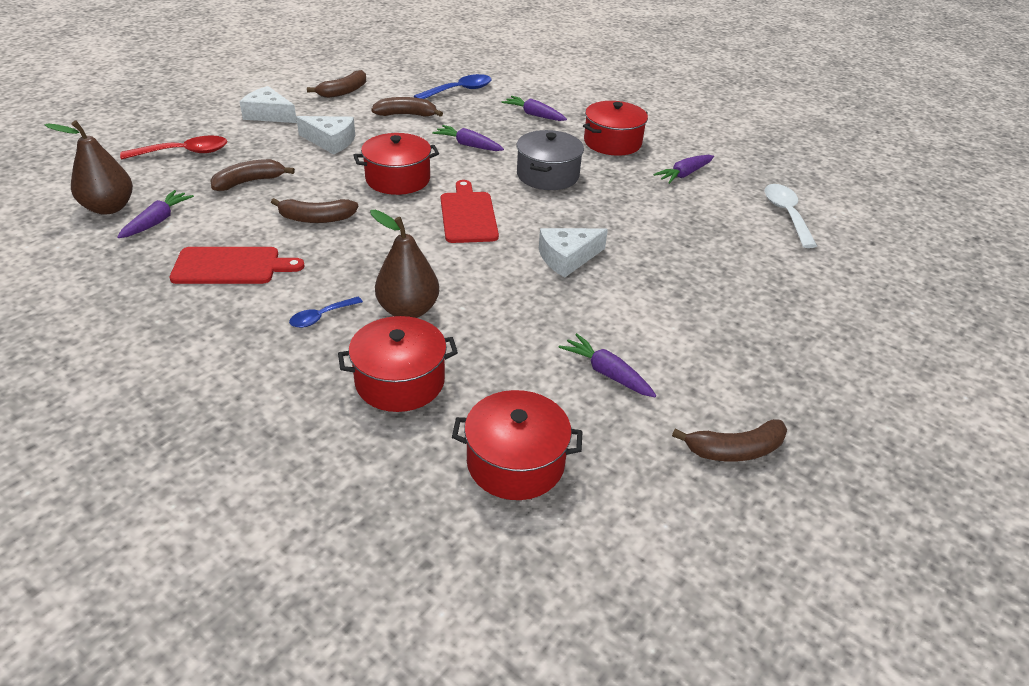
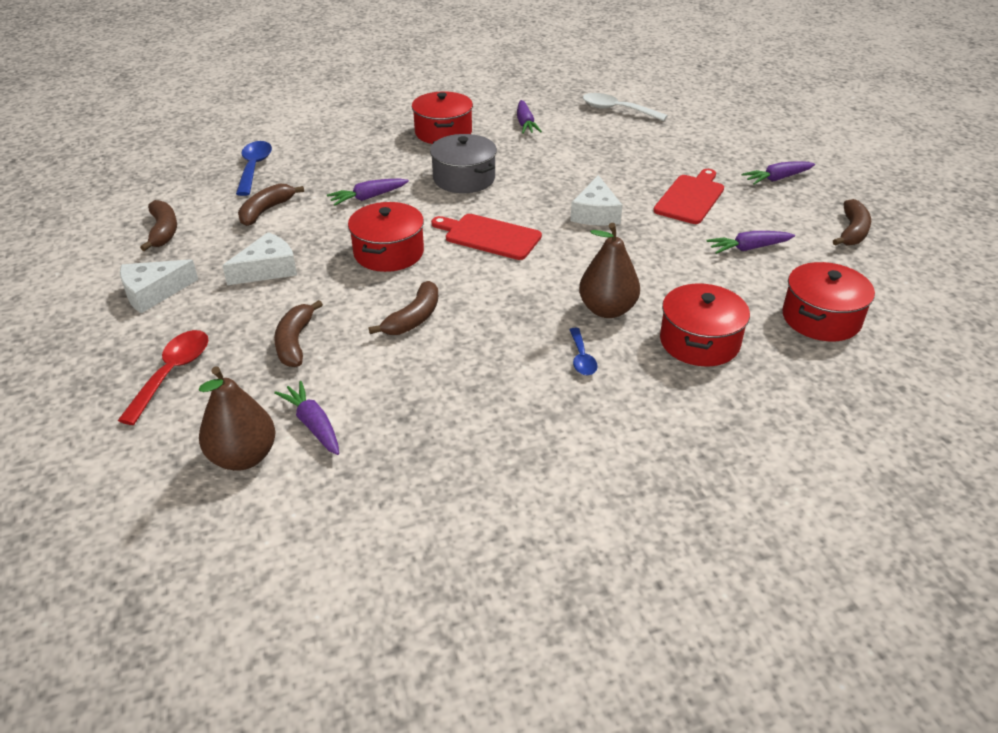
camera: 55 degrees left, 0 degrees up
(231, 266) = (452, 392): red cutting board -> red cutting board (690, 198)
(534, 115) = (352, 148): purple carrot -> purple carrot (777, 178)

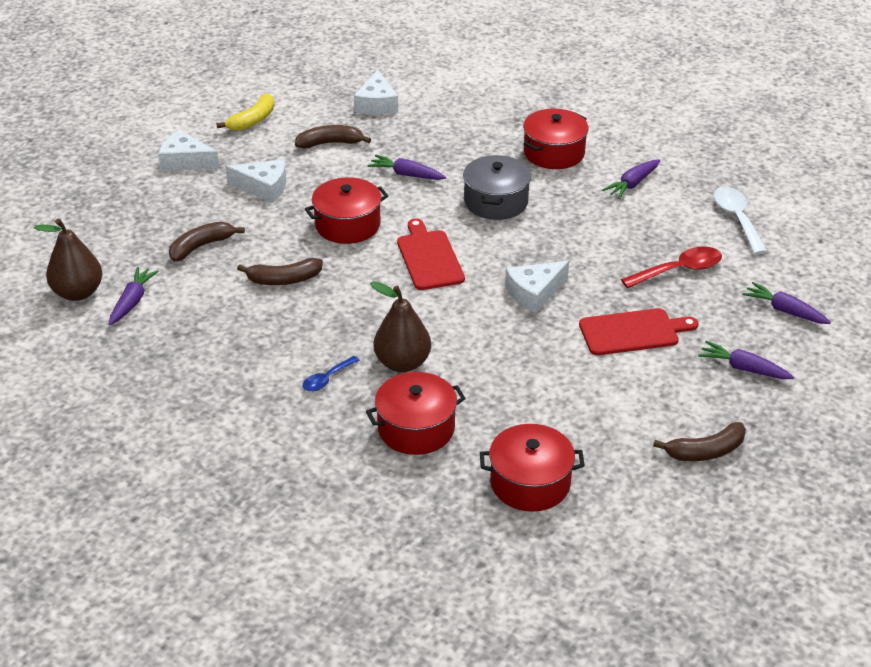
camera: 50 degrees right, 0 degrees up
(163, 231) = (252, 120): brown banana -> yellow banana
(172, 374) = (119, 220): red spoon -> red spoon (678, 270)
(254, 168) = (377, 104): blue spoon -> white cheese
(748, 248) = (590, 399): purple carrot -> purple carrot (785, 310)

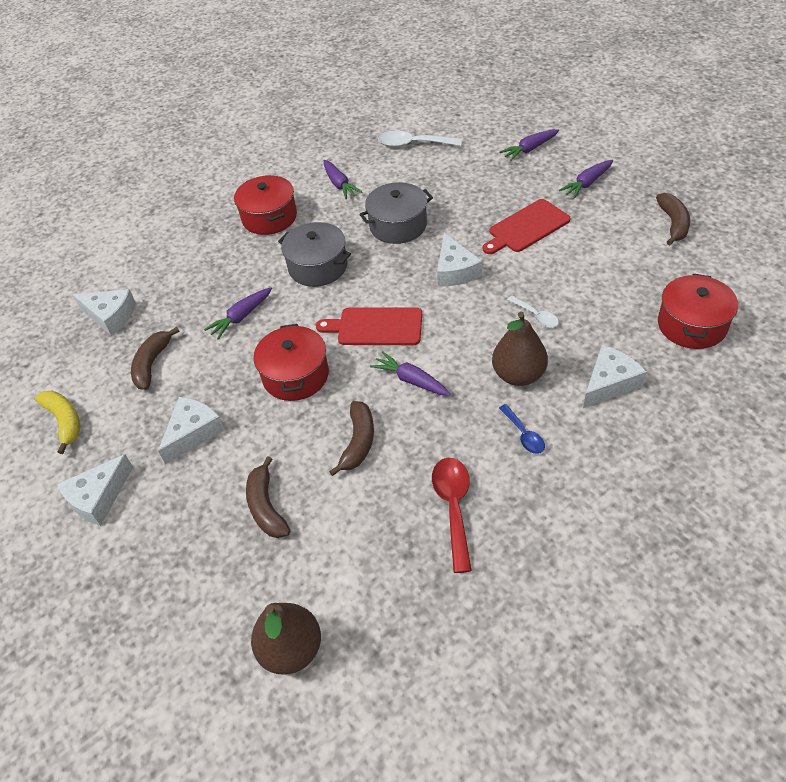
camera: 65 degrees left, 10 degrees up
(132, 301) = (333, 591): purple carrot -> purple carrot (411, 380)
(416, 428) = (609, 383): red pot -> white cheese
(491, 362) = (536, 316): none -> white spoon
(586, 239) = (398, 226): none -> grey pot
(633, 332) = (526, 227): red cutting board -> red cutting board turned 135 degrees counterclockwise
(678, 270) = (461, 187): red spoon -> red spoon (453, 507)

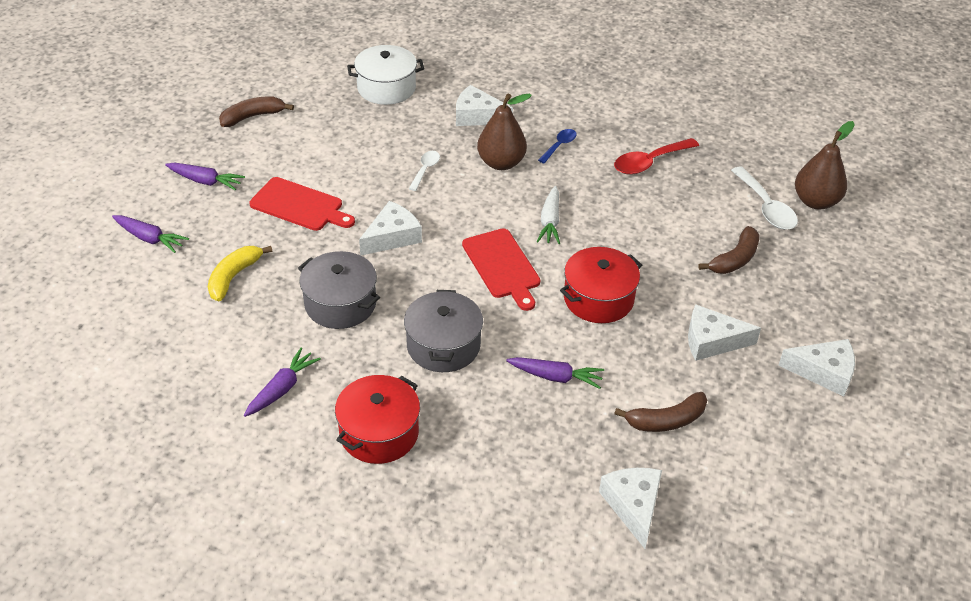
camera: 125 degrees left, 5 degrees down
(64, 421) = (783, 453): yellow banana -> yellow banana (234, 277)
(358, 442) = (635, 230): brown banana -> none
(411, 380) = (550, 221): purple carrot -> white carrot
(413, 144) = (166, 346): white spoon -> white spoon (766, 207)
(692, 325) = (386, 88): red pot -> white pot

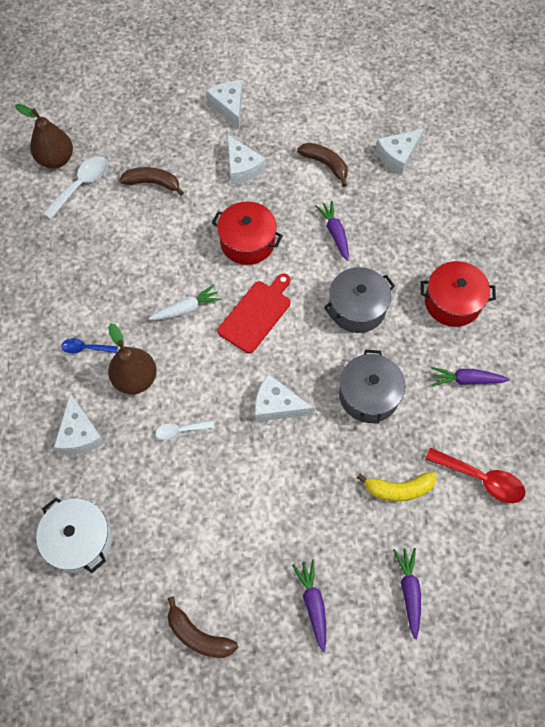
camera: 120 degrees left, 20 degrees up
(299, 206) = (289, 499): red cutting board -> none
(650, 162) = (70, 276): red spoon -> red spoon (480, 479)

